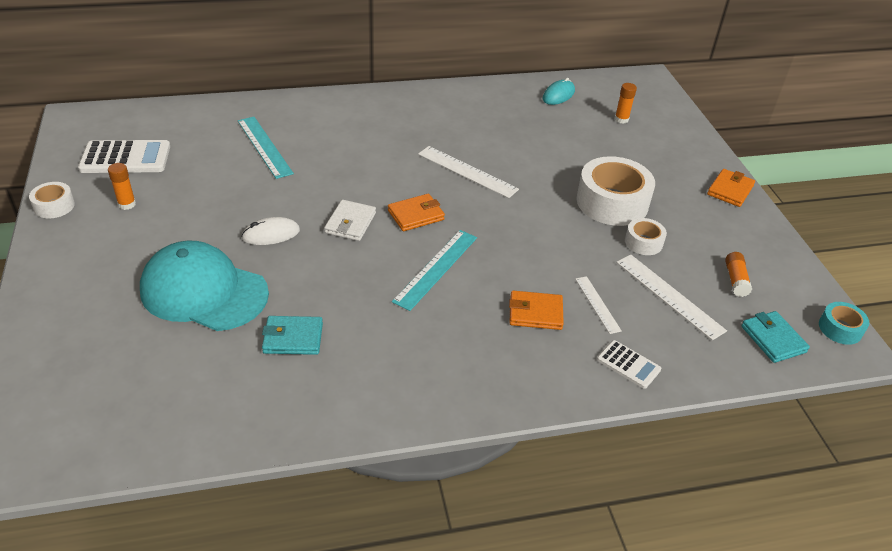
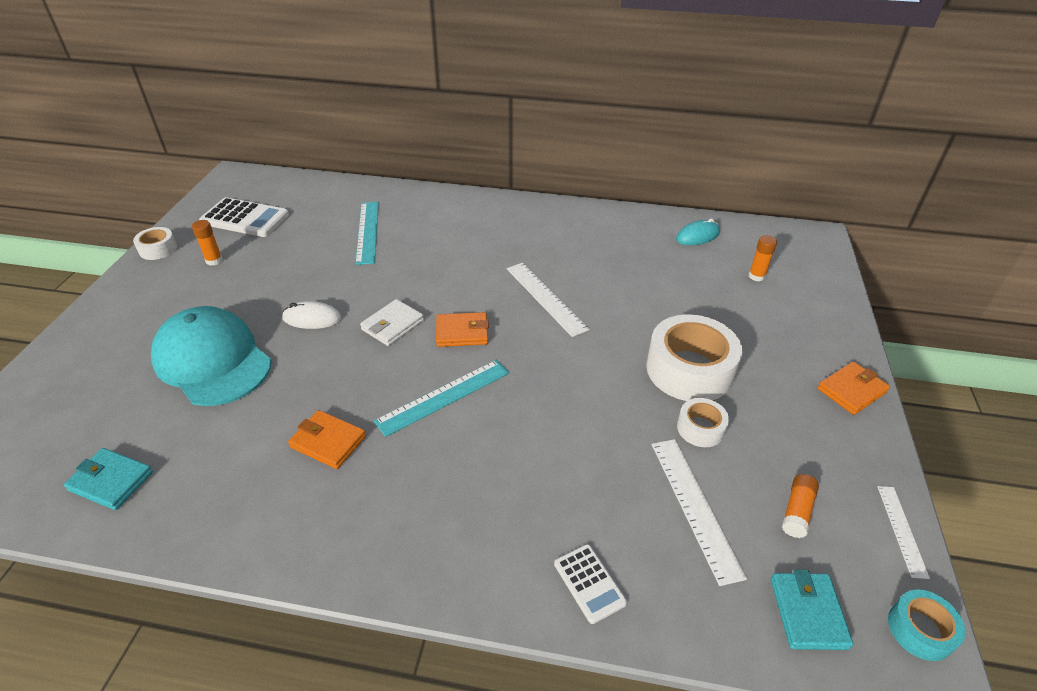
camera: 25 degrees right, 0 degrees up
(293, 338) = (254, 433): turquoise wallet -> turquoise wallet (111, 481)
(535, 313) = (518, 480): orange wallet -> orange wallet (328, 442)
(597, 304) = (597, 491): white ruler -> white ruler (901, 530)

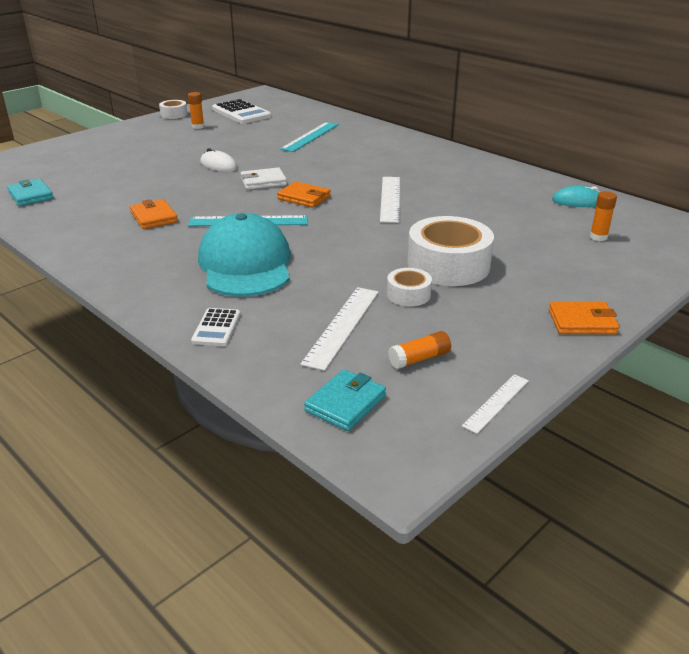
camera: 35 degrees right, 10 degrees down
(212, 360) = (139, 167): turquoise cap -> turquoise cap (245, 264)
(920, 630) = (423, 451): turquoise tape -> none

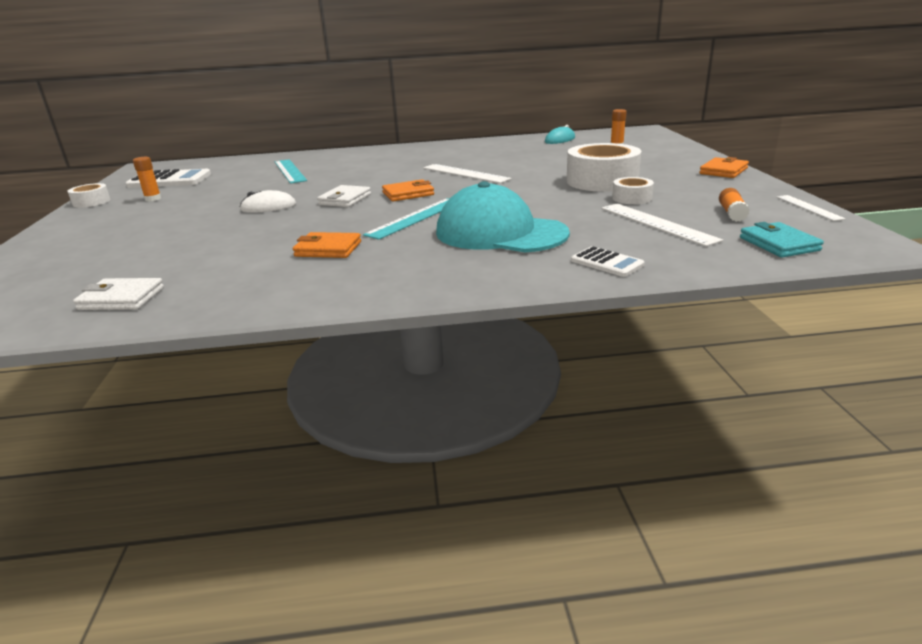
camera: 50 degrees left, 5 degrees down
(31, 195) = (121, 298): turquoise wallet -> white wallet

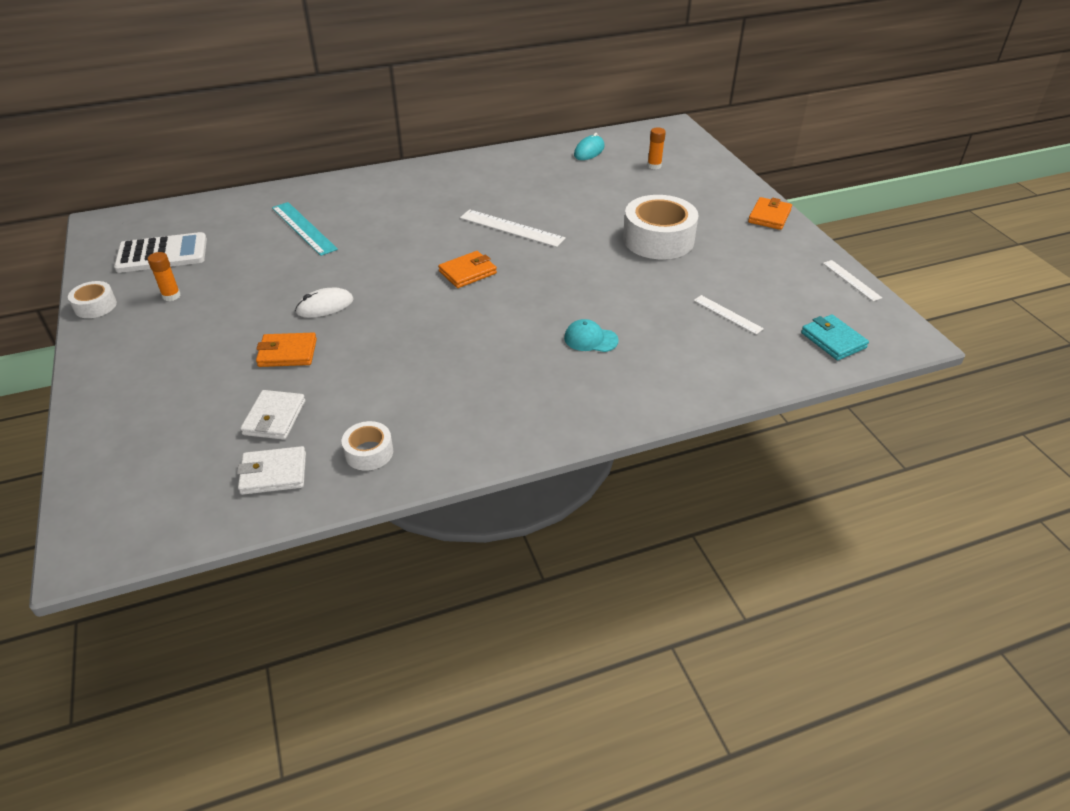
camera: 15 degrees left, 15 degrees up
(328, 249) = (434, 378): orange wallet -> orange wallet (287, 353)
(345, 199) = (403, 287): white wallet -> white wallet (274, 418)
(415, 218) = (496, 317): turquoise ruler -> none
(500, 233) = (590, 339): turquoise cap -> turquoise cap, size x0.42
(607, 263) = (699, 379): white calculator -> none
(632, 198) = (695, 271): white tape -> white tape (369, 452)
(657, 223) = (727, 314): white ruler -> white ruler, size x0.60
(732, 213) = (788, 293): orange glue stick -> none

